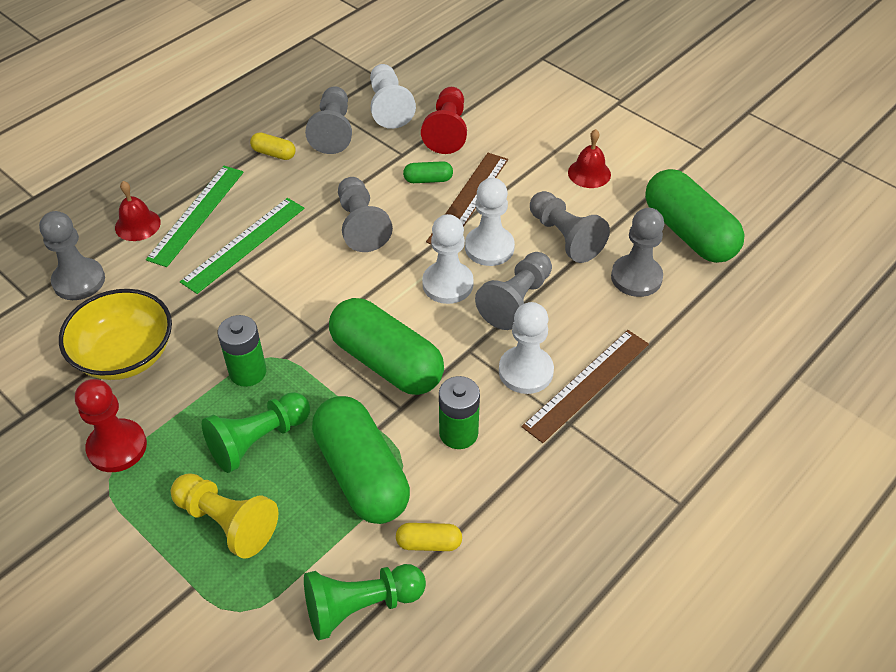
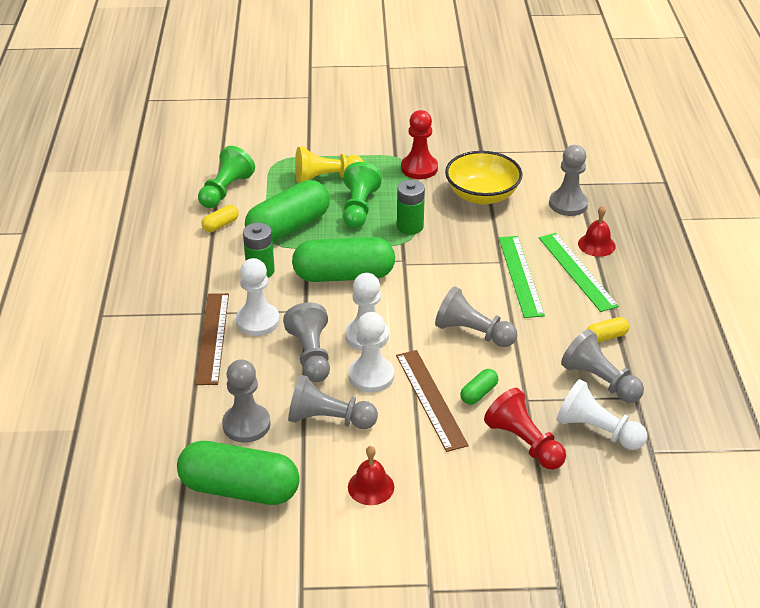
camera: 135 degrees right, 10 degrees down
(361, 474) = (288, 227): green capsule -> green capsule turned 60 degrees counterclockwise

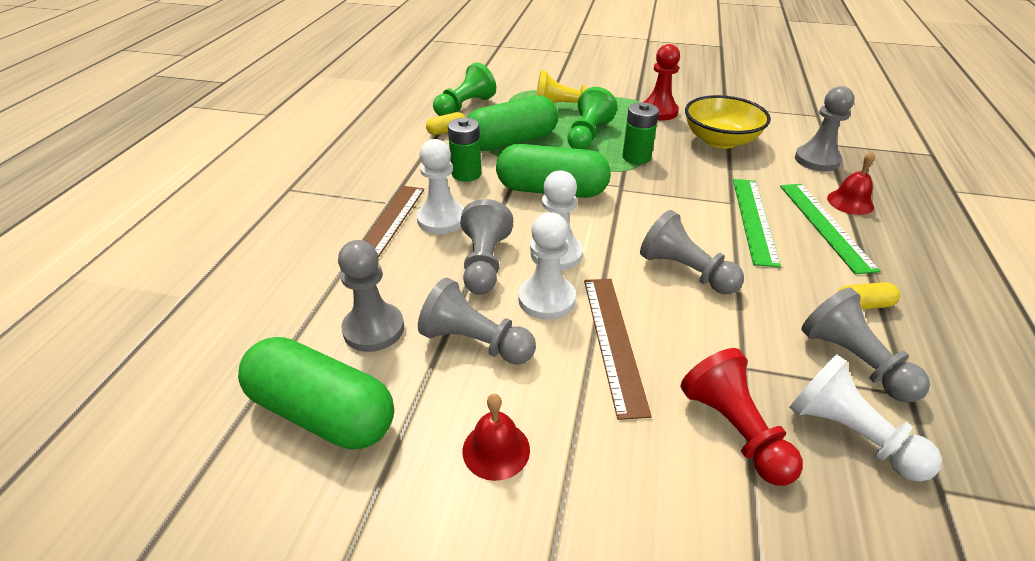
camera: 15 degrees right, 0 degrees up
(478, 393) = (679, 346): green capsule -> none

